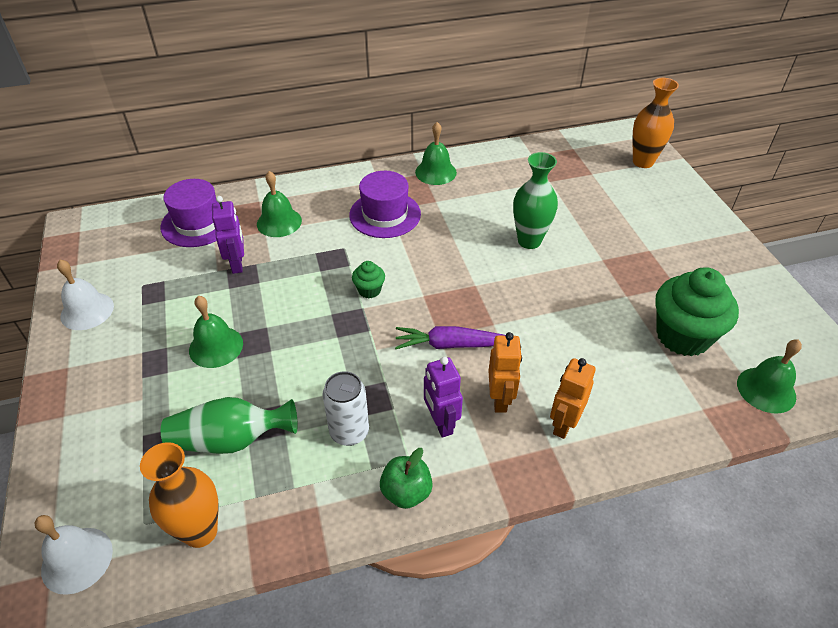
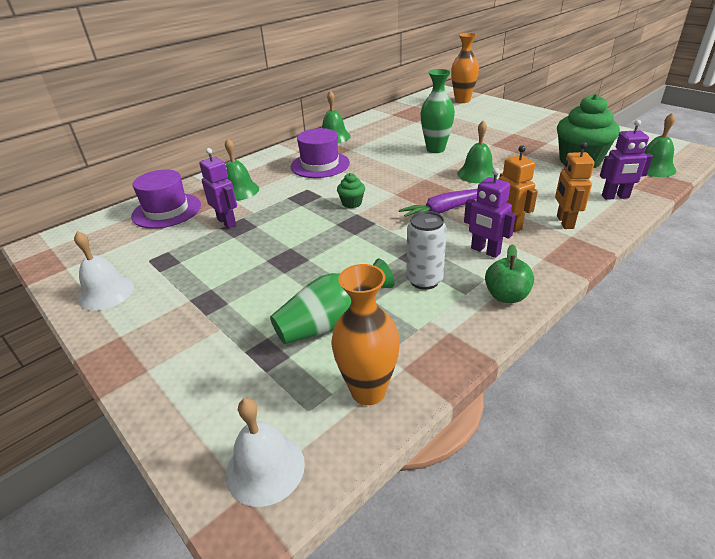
camera: 25 degrees left, 10 degrees down
(216, 346) = (258, 273): green bell -> green bell (477, 174)
(663, 414) = (615, 197): none -> purple robot

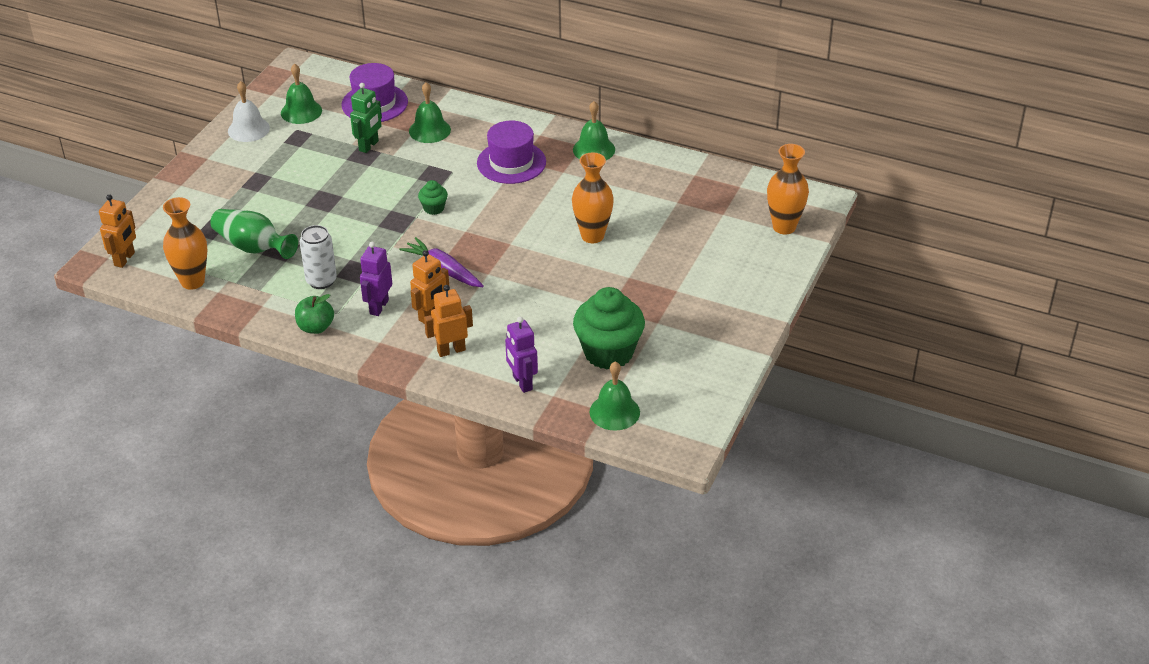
camera: 65 degrees right, 5 degrees up
(227, 222) = (369, 146): purple robot -> green robot
(265, 468) = (125, 259): white bell -> orange robot
(435, 149) = (592, 236): green vase -> orange vase
(477, 174) = (537, 278): green bell -> green bell (301, 111)

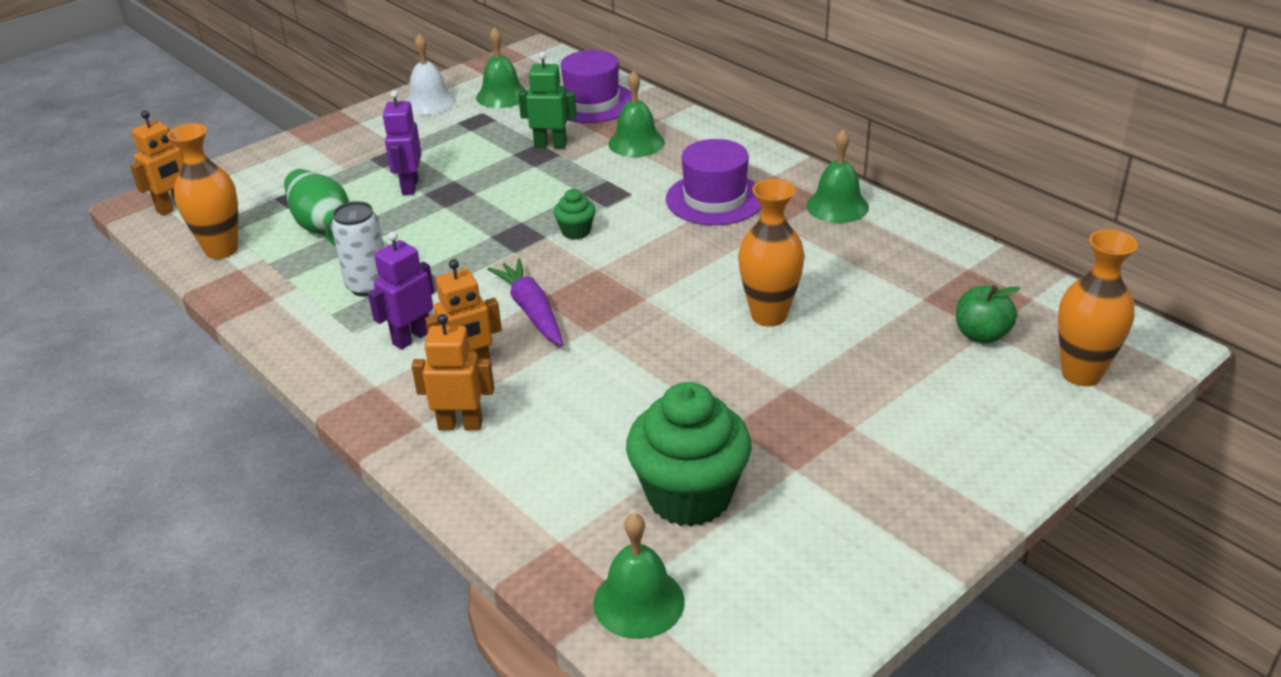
camera: 25 degrees right, 5 degrees down
(315, 327) = (312, 343): green apple -> green apple (981, 335)
(369, 146) = (550, 145): green robot -> green robot turned 135 degrees counterclockwise
(522, 383) = (526, 505): purple robot -> purple robot (409, 186)

